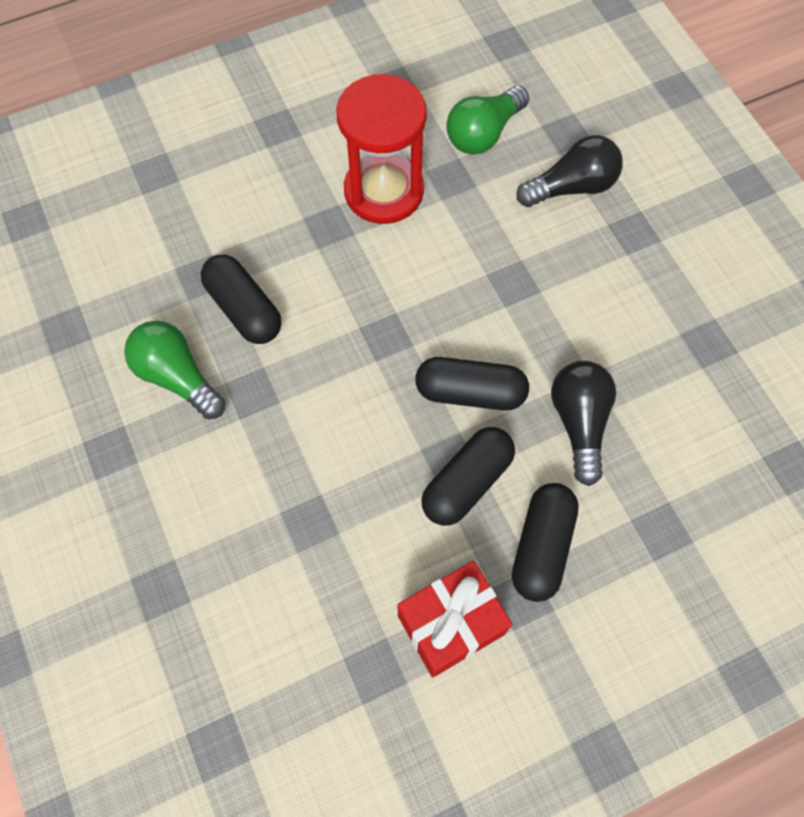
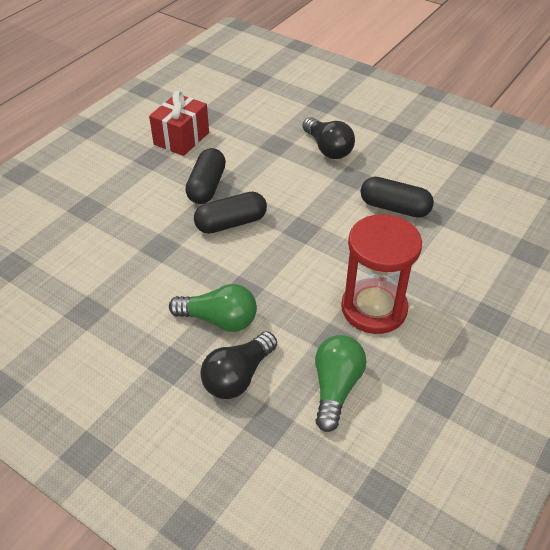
camera: 150 degrees right, 20 degrees down
(177, 377) = (396, 167): green light bulb -> green light bulb (219, 320)
(542, 547) = (151, 178): black capsule -> none
(579, 423) = (156, 235): black light bulb -> black light bulb (328, 149)

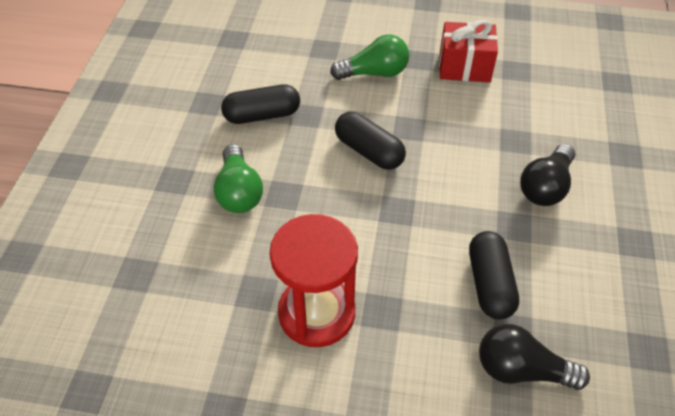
camera: 65 degrees right, 5 degrees up
(207, 186) = (408, 113): black capsule -> black capsule (262, 115)
(238, 376) = (179, 231): black light bulb -> black light bulb (521, 370)
(335, 388) = (196, 313): green light bulb -> green light bulb (374, 73)

